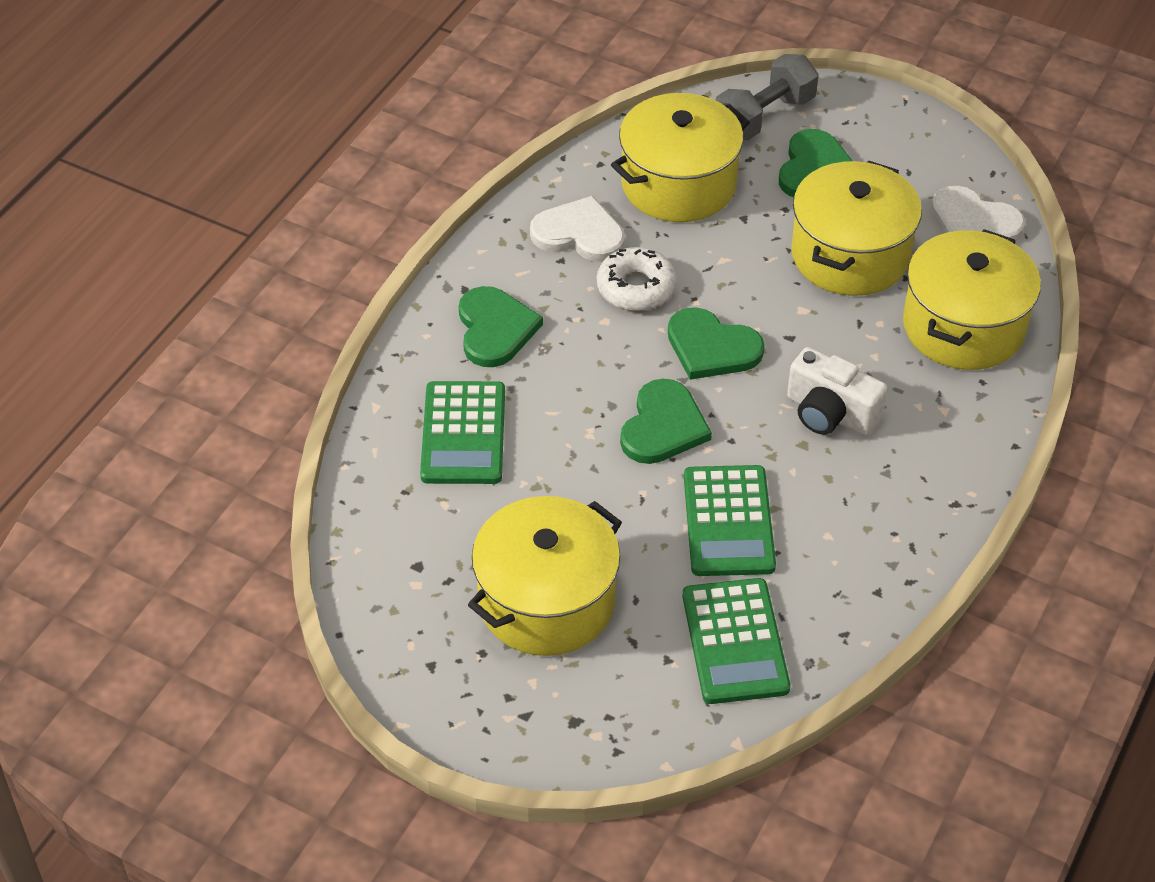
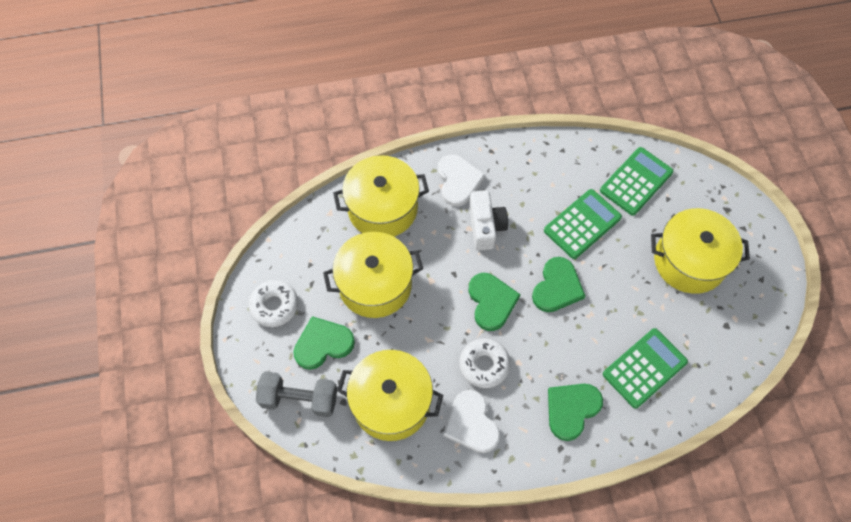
camera: 130 degrees left, 15 degrees up
(663, 426) = (557, 287): green heart -> green heart turned 135 degrees clockwise
(910, 155) = (274, 306): none -> white donut
(974, 223) = (305, 246): white heart -> white heart (458, 181)

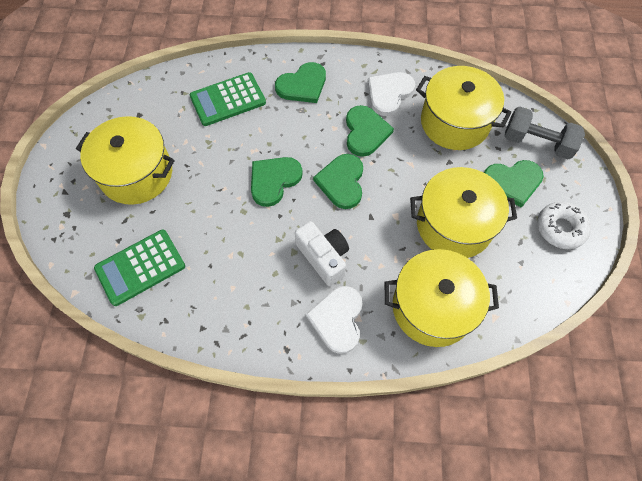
camera: 165 degrees left, 0 degrees up
(471, 423) = (389, 93): white heart -> white heart turned 135 degrees counterclockwise
(484, 365) = (365, 132): white donut -> green heart
(485, 226) = (323, 257): white camera -> white camera turned 135 degrees clockwise
(582, 224) = (221, 235): green calculator -> none

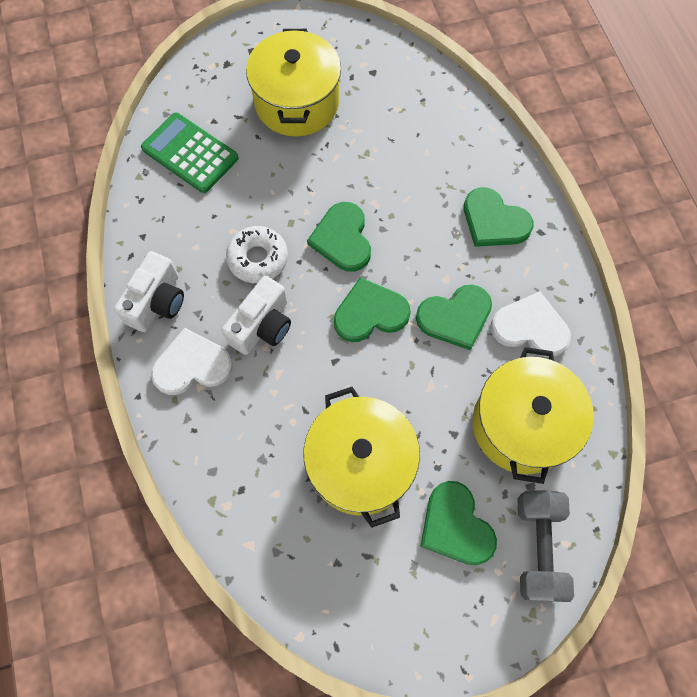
camera: 70 degrees right, 5 degrees up
(228, 100) = (433, 149): green calculator -> none
(270, 331) = (157, 302): none -> white camera
(274, 180) = (342, 239): green heart -> green heart turned 120 degrees counterclockwise
(432, 307) = (239, 466): yellow pot -> none
(560, 228) = (407, 607): white donut -> white donut (258, 258)

